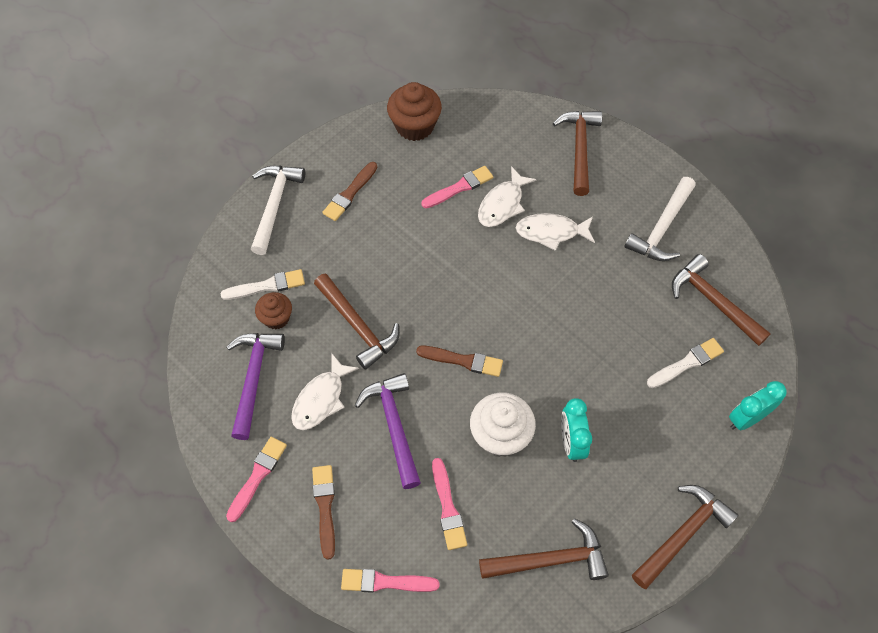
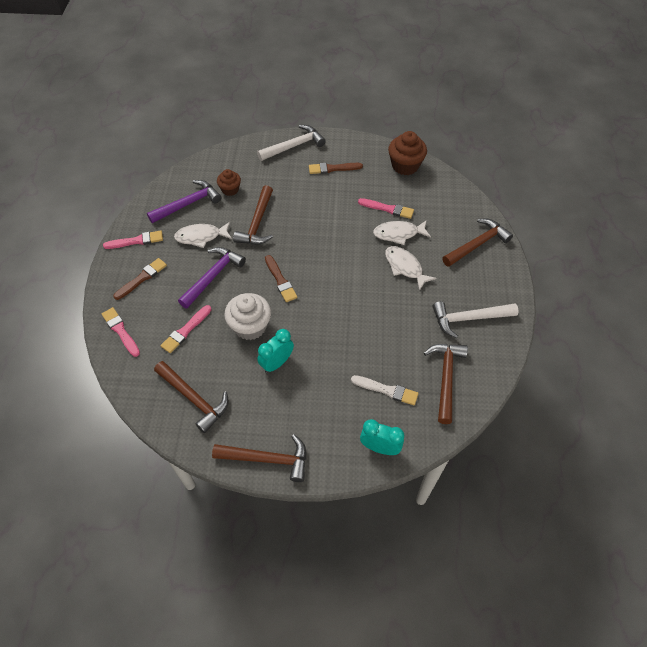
camera: 50 degrees right, 5 degrees down
(267, 286) = (245, 174): white brush -> none

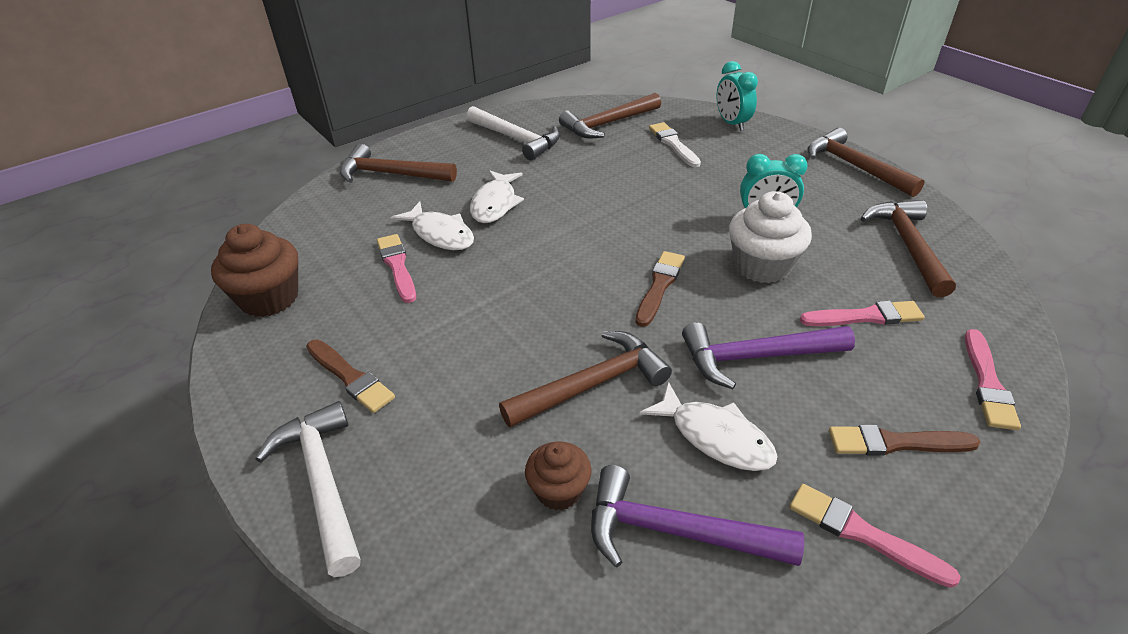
camera: 130 degrees left, 15 degrees down
(294, 146) = (322, 481): white hammer -> white hammer turned 45 degrees clockwise

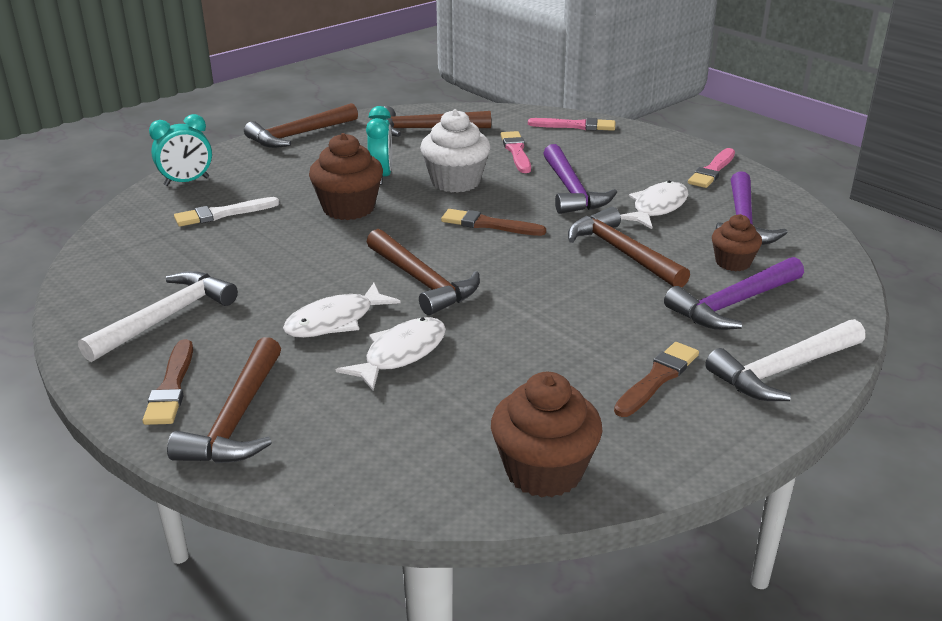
camera: 95 degrees left, 10 degrees down
(397, 266) = (468, 377): pink brush -> none
(461, 467) = (733, 304): none -> purple hammer
(495, 204) = (335, 321): white fish -> white fish turned 135 degrees clockwise
(607, 124) = (152, 253): brown hammer -> brown hammer (422, 282)
(689, 202) = (348, 208): none -> brown cupcake
(895, 443) = (638, 155): brown brush -> brown brush (171, 387)

